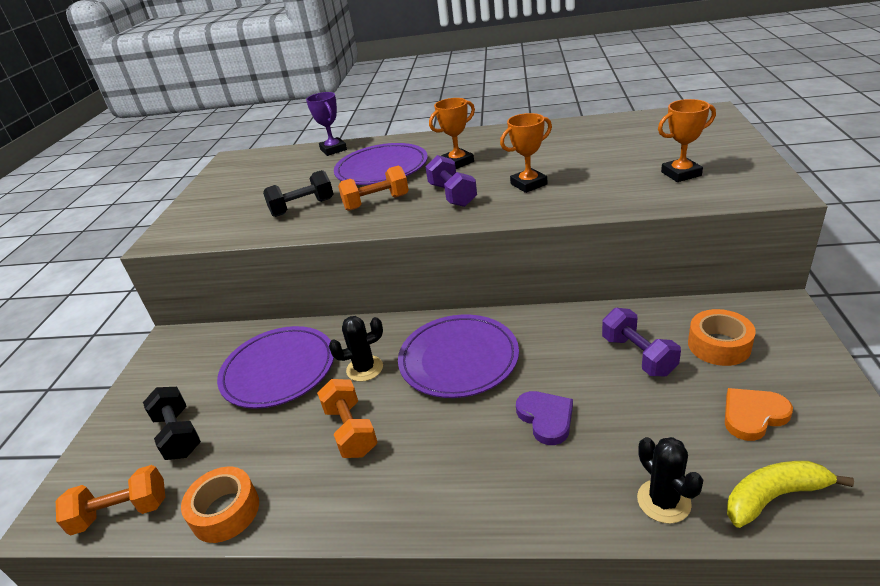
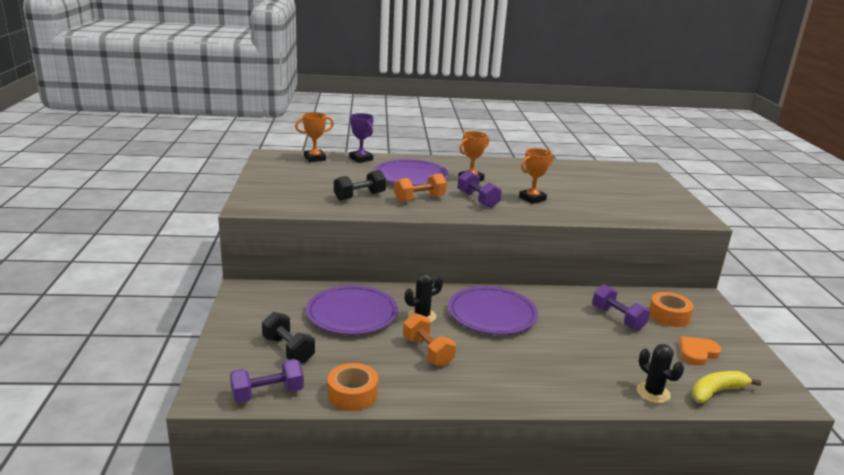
camera: 15 degrees left, 10 degrees down
(122, 512) = (267, 394): orange dumbbell -> purple dumbbell
(546, 418) = (566, 350): purple heart -> none
(681, 174) = (637, 203): orange trophy -> orange trophy (315, 158)

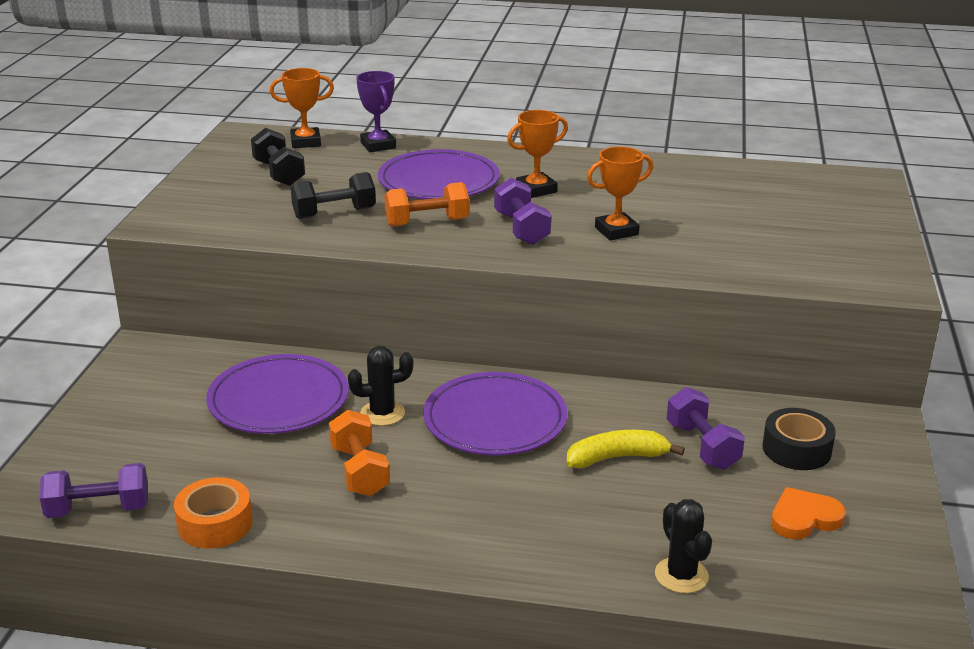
camera: 15 degrees right, 5 degrees up
(288, 350) = (159, 447): black dumbbell -> black dumbbell (279, 173)
(669, 316) = (796, 449): orange tape -> black tape
(717, 392) = (793, 586): yellow banana -> yellow banana (617, 458)

